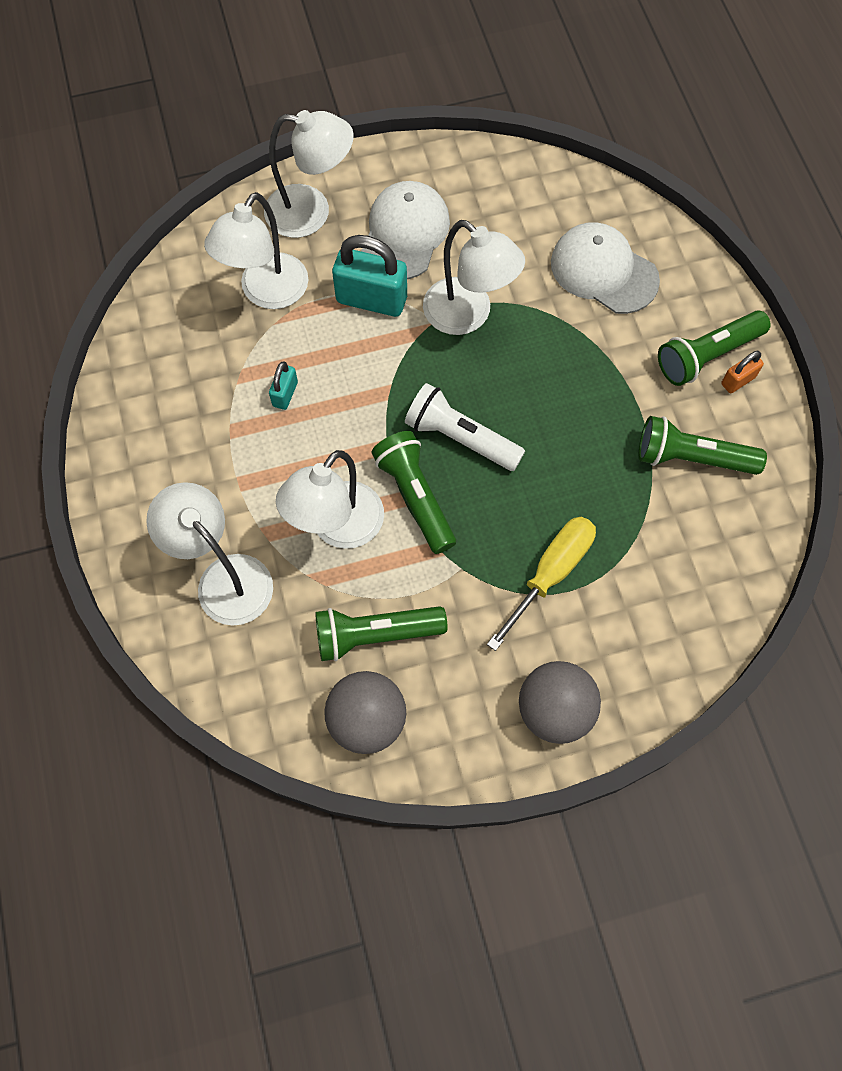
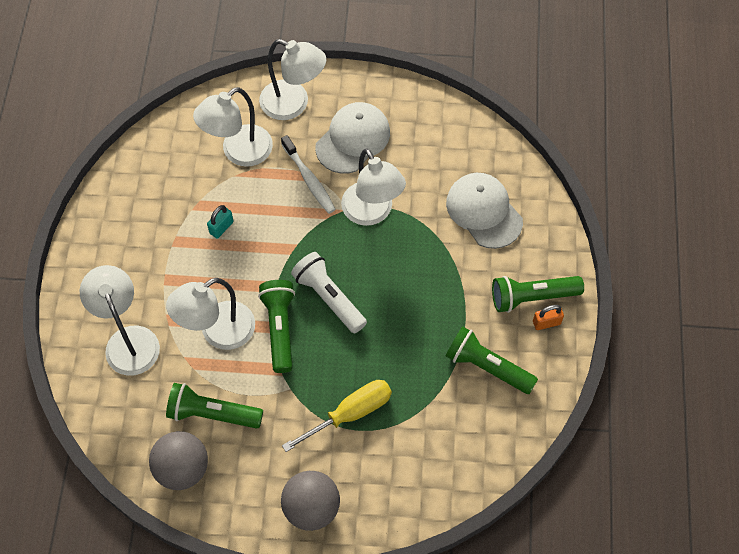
camera: 20 degrees right, 5 degrees down
(371, 299) = (309, 180): turquoise padlock -> white toothbrush

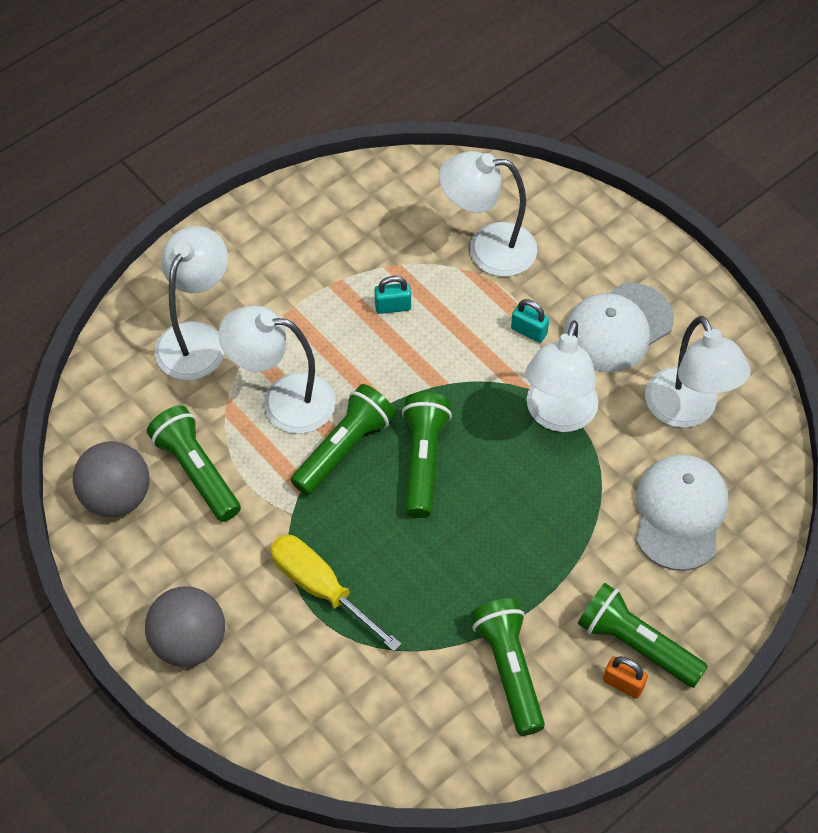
camera: 45 degrees right, 5 degrees down
(293, 104) = (593, 246): white lamp -> white lamp (687, 411)
(309, 180) = (529, 331): white toothbrush -> turquoise padlock
(329, 298) = (423, 461): white flashlight -> green flashlight
(350, 414) = (321, 589): yellow screwdriver -> yellow screwdriver turned 150 degrees counterclockwise
(353, 139) = (617, 328): white cap -> white cap turned 150 degrees clockwise

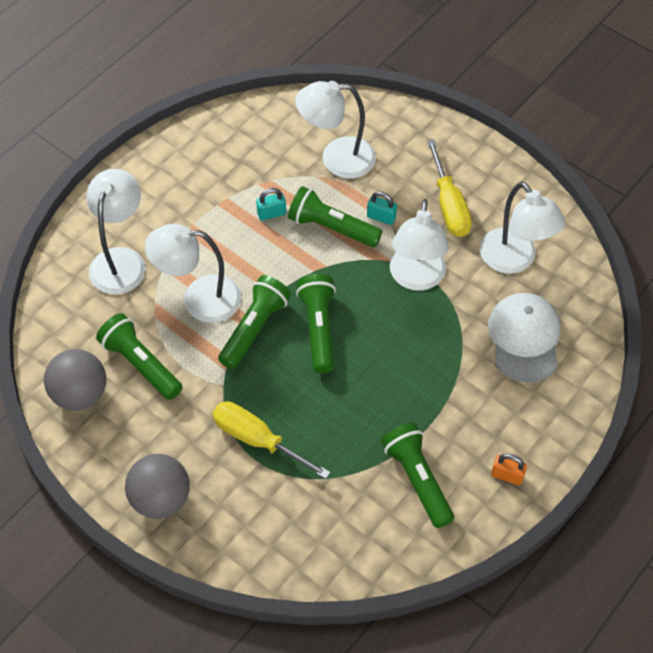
camera: 10 degrees left, 0 degrees up
(617, 328) = (449, 205): white cap -> yellow screwdriver
(636, 644) = (511, 444): green flashlight -> green flashlight (332, 228)

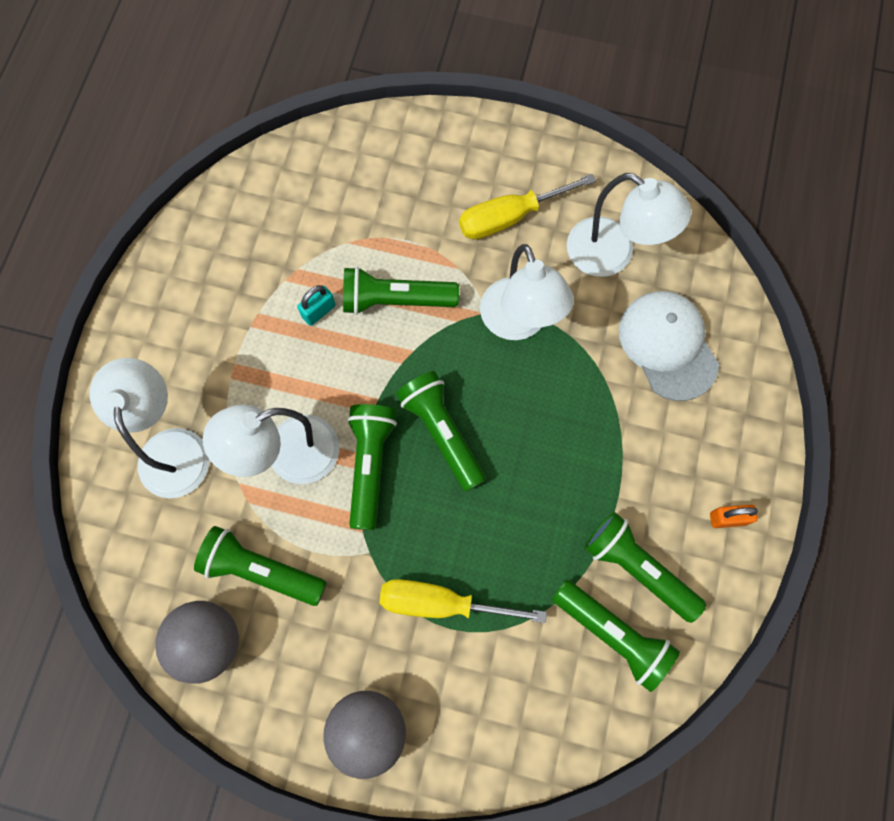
camera: 25 degrees left, 15 degrees up
(336, 159) = (359, 211): white lamp -> none
(374, 515) = (612, 634): none -> green flashlight
(381, 217) = (444, 263): turquoise padlock -> none
(449, 205) = (510, 217): yellow screwdriver -> yellow screwdriver turned 105 degrees clockwise

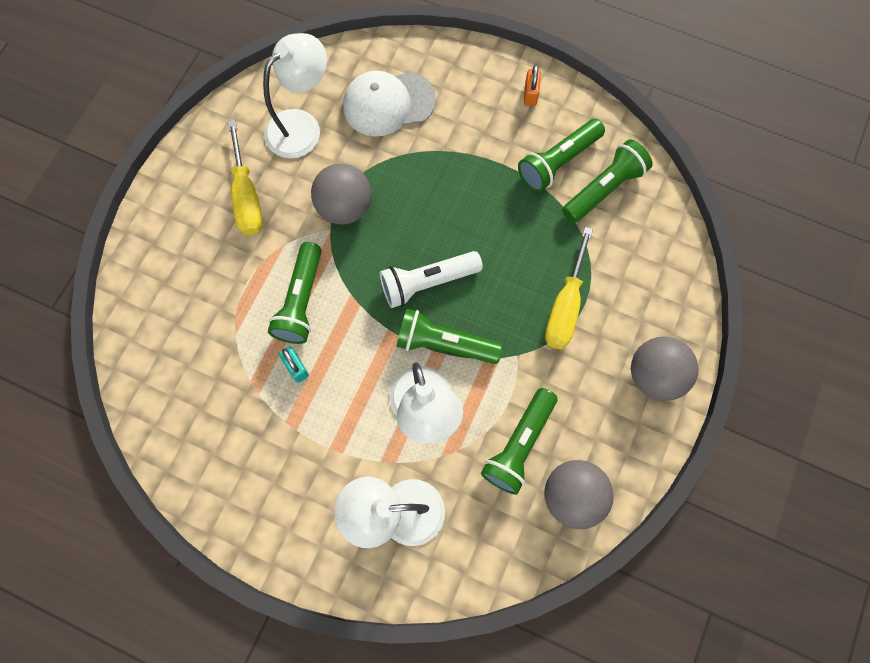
camera: 80 degrees left, 0 degrees up
(442, 433) = (427, 282): green flashlight -> white flashlight
(518, 323) = (345, 207): white lamp -> grey ball

